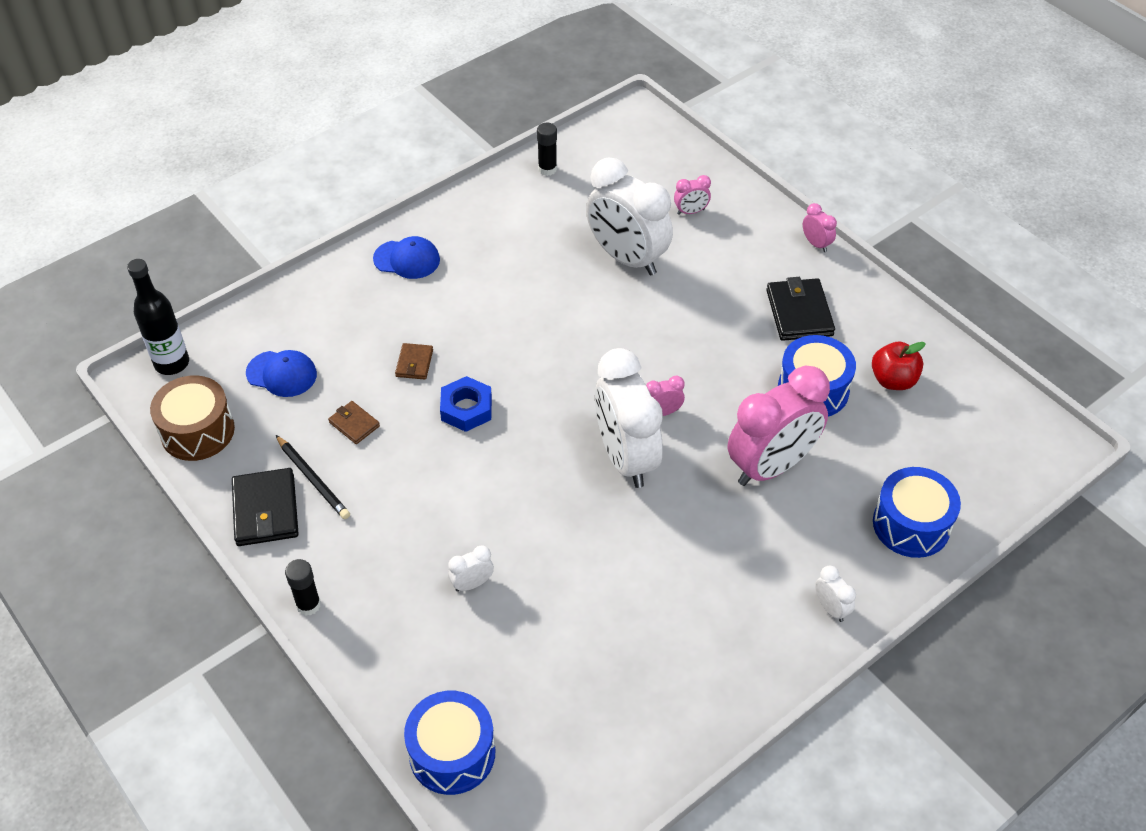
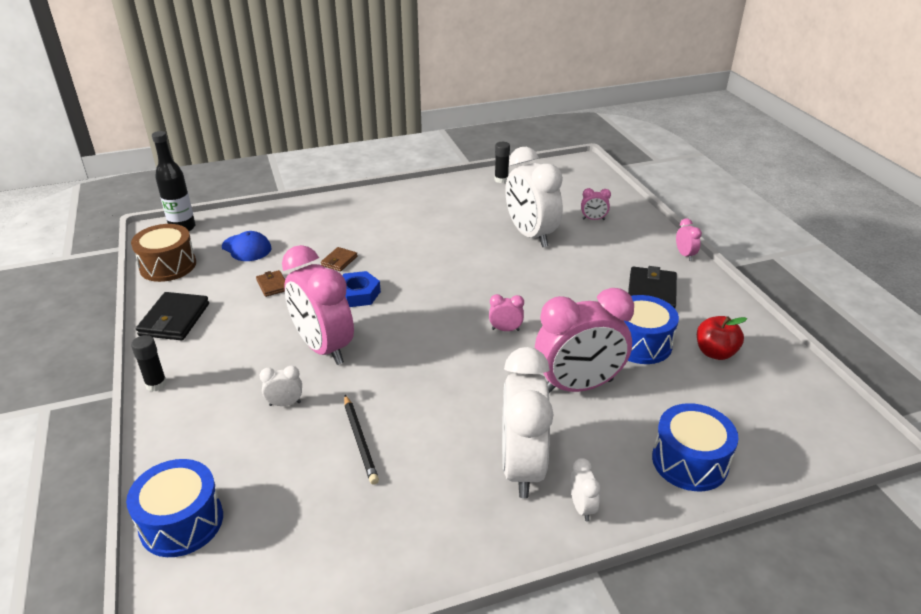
camera: 20 degrees right, 15 degrees down
(313, 479) = (220, 309): black pencil -> black pencil (360, 441)
(407, 259) = (374, 206): blue cap -> none
(471, 497) = (323, 348): none -> pink clock
(626, 458) = (459, 351): white clock -> white clock (521, 467)

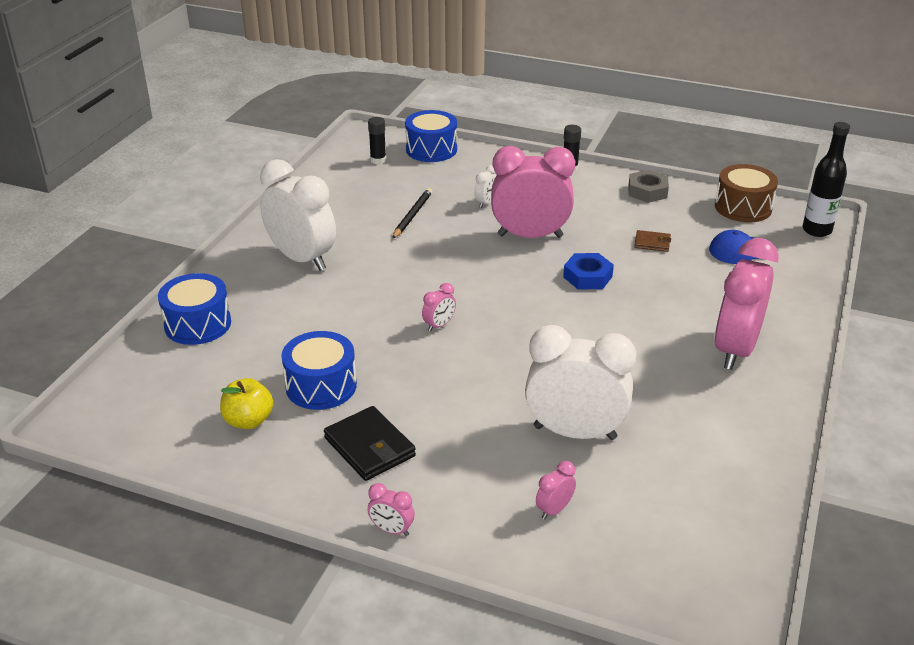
camera: 130 degrees right, 0 degrees up
(174, 319) = (647, 191): black wallet -> grey nut
(339, 261) = (658, 288): brown wallet -> none
(360, 441) = (412, 215): black pencil -> black pencil turned 90 degrees clockwise
(501, 180) = (748, 494): black glue stick -> black glue stick (378, 160)
(578, 386) = (328, 322): pink clock -> pink clock (735, 350)
(582, 507) = (242, 263): white clock -> none
(715, 353) = (248, 421): red apple -> yellow apple

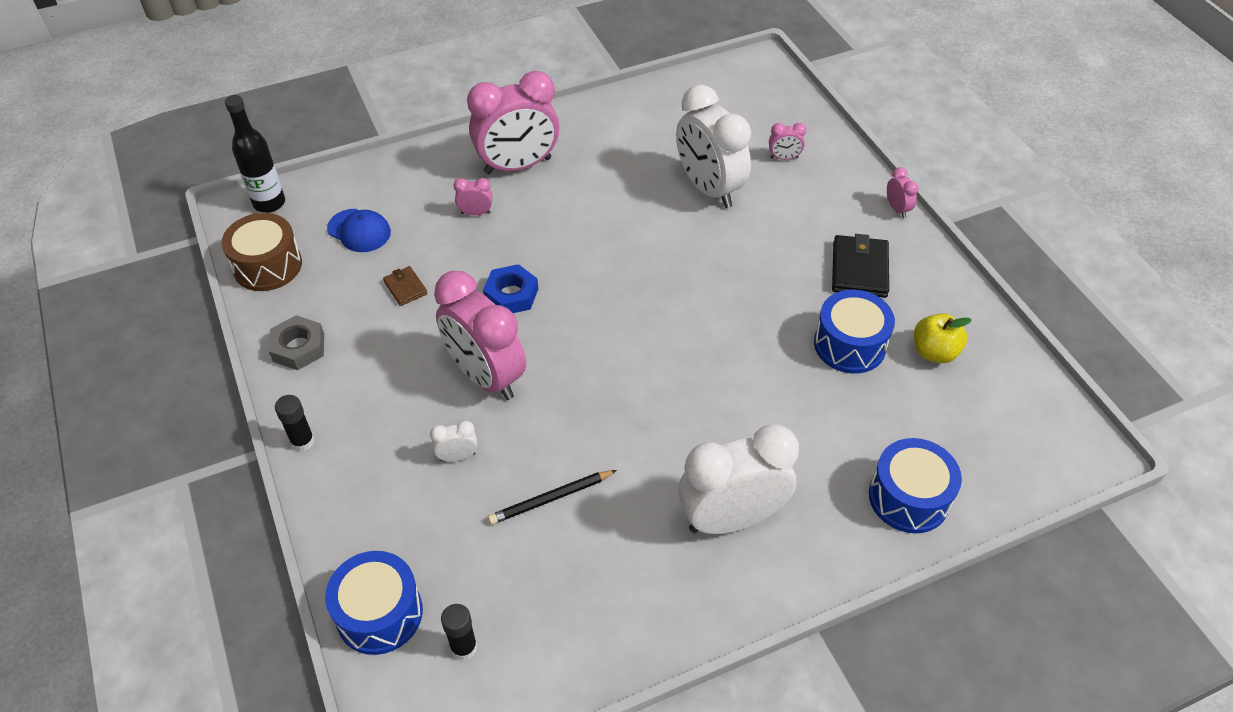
camera: 135 degrees left, 15 degrees up
(302, 259) = (731, 518): white clock -> white clock turned 75 degrees clockwise
(439, 325) = (694, 335): pink clock -> pink clock (475, 213)

